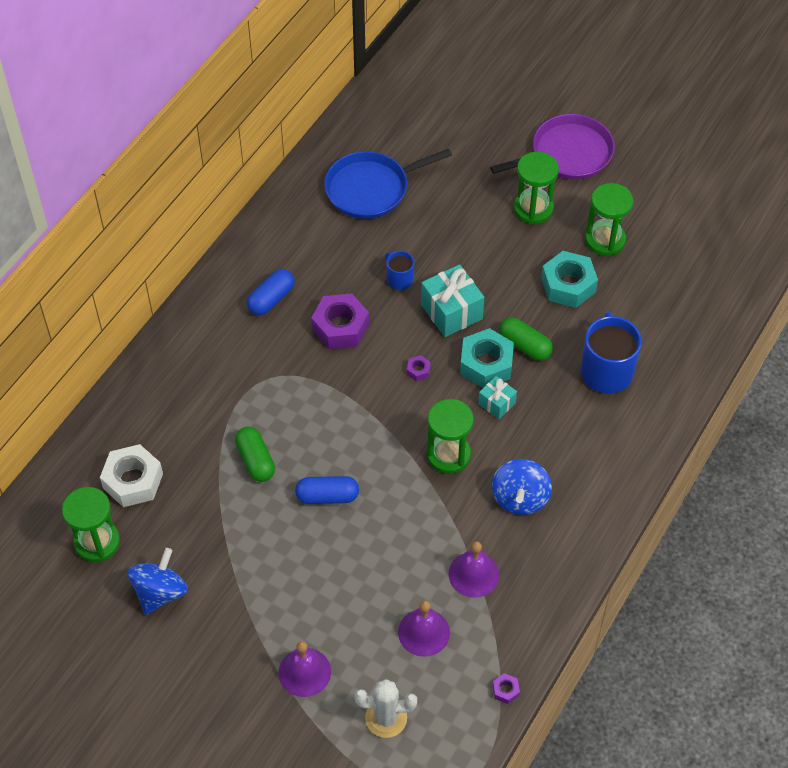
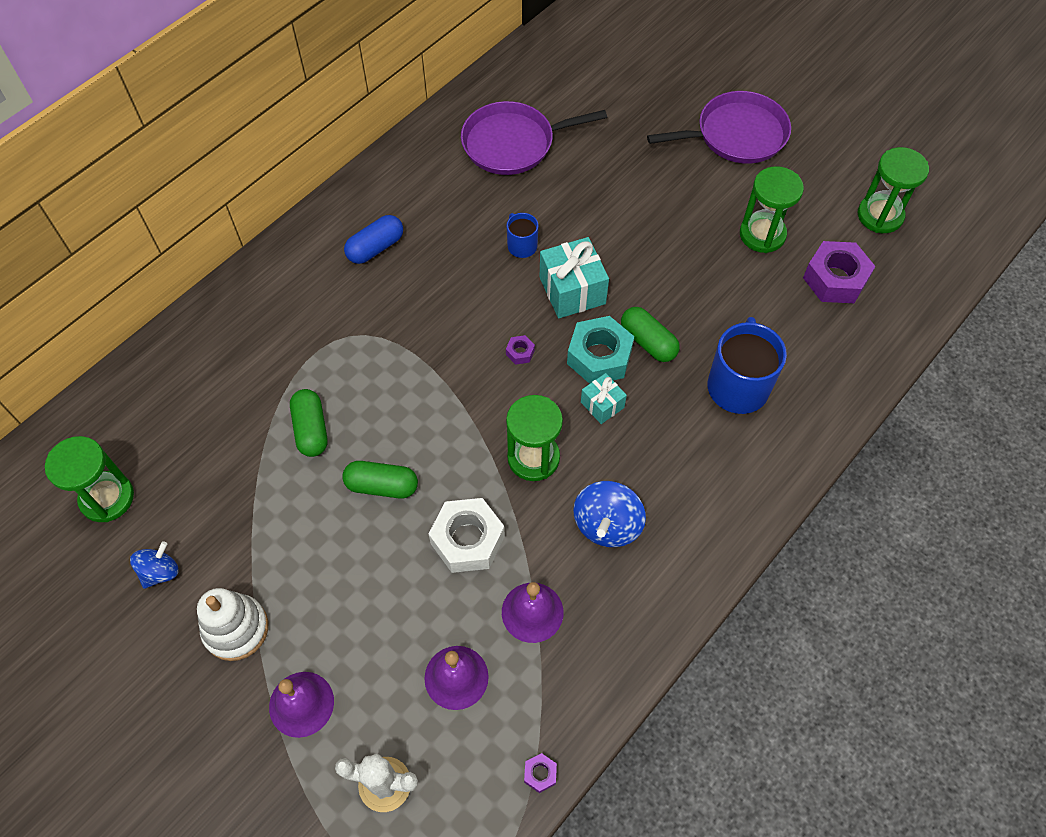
camera: 10 degrees right, 5 degrees up
(133, 481) = (168, 432): white nut -> white nut (467, 540)
(160, 592) = (160, 572): blue spinning top -> blue spinning top, size x0.65
(236, 625) = (236, 629): none -> white stacking toy
(327, 496) = (382, 486): blue capsule -> green capsule
(340, 327) = (444, 290): purple nut -> purple nut (835, 279)
(371, 189) = (513, 143): blue pan -> purple pan
(533, 209) = (687, 189): green hourglass -> green hourglass (880, 215)
(568, 285) = (711, 279): turquoise nut -> none

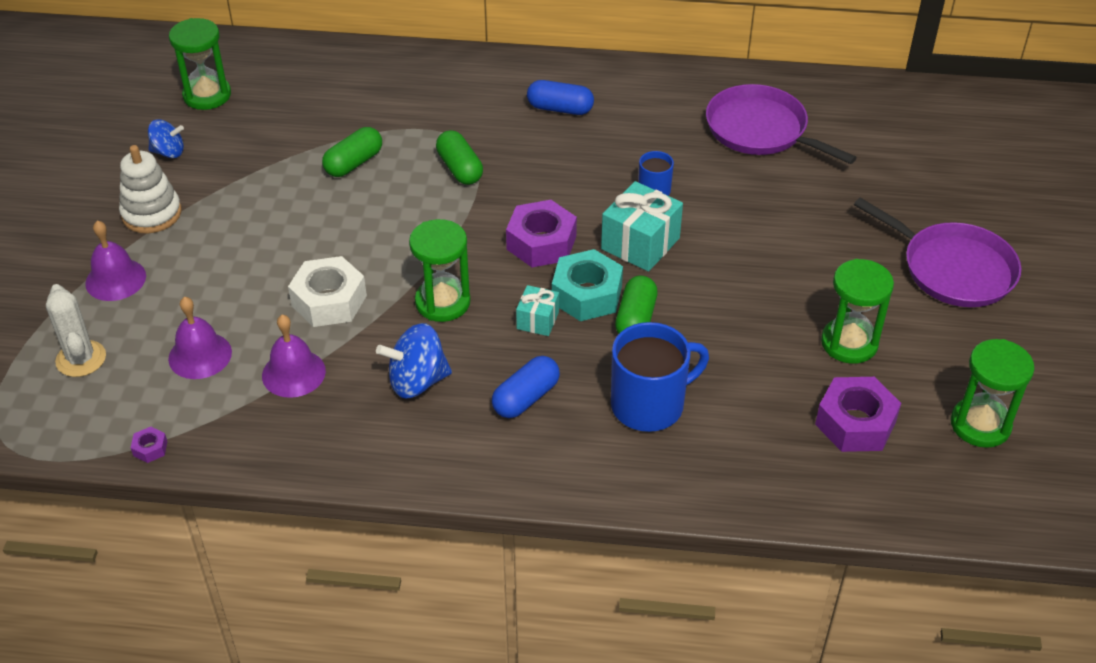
camera: 55 degrees right, 15 degrees down
(382, 486) = (337, 227): green capsule -> green capsule (459, 169)
(520, 352) = (541, 243): purple nut -> purple nut, size x2.30
(677, 460) = (526, 398): none -> blue capsule

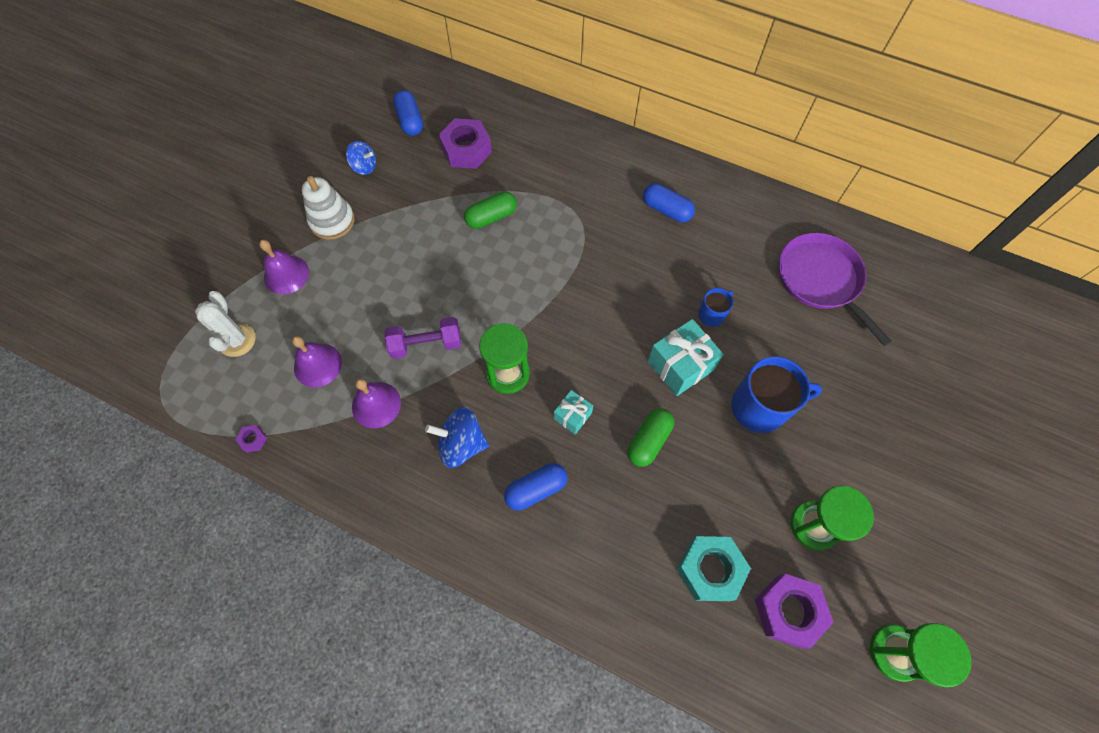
camera: 20 degrees right, 20 degrees up
(207, 95) = (410, 121): green hourglass -> blue capsule
(329, 301) = (426, 344): white nut -> purple dumbbell
(459, 169) = (568, 246): green capsule -> none
(541, 243) = (603, 340): purple nut -> purple nut (466, 150)
(587, 294) = (619, 403): turquoise nut -> turquoise nut (709, 570)
(649, 405) = (628, 531): blue mug -> blue mug (760, 407)
(953, 269) = (932, 478): purple pan -> none

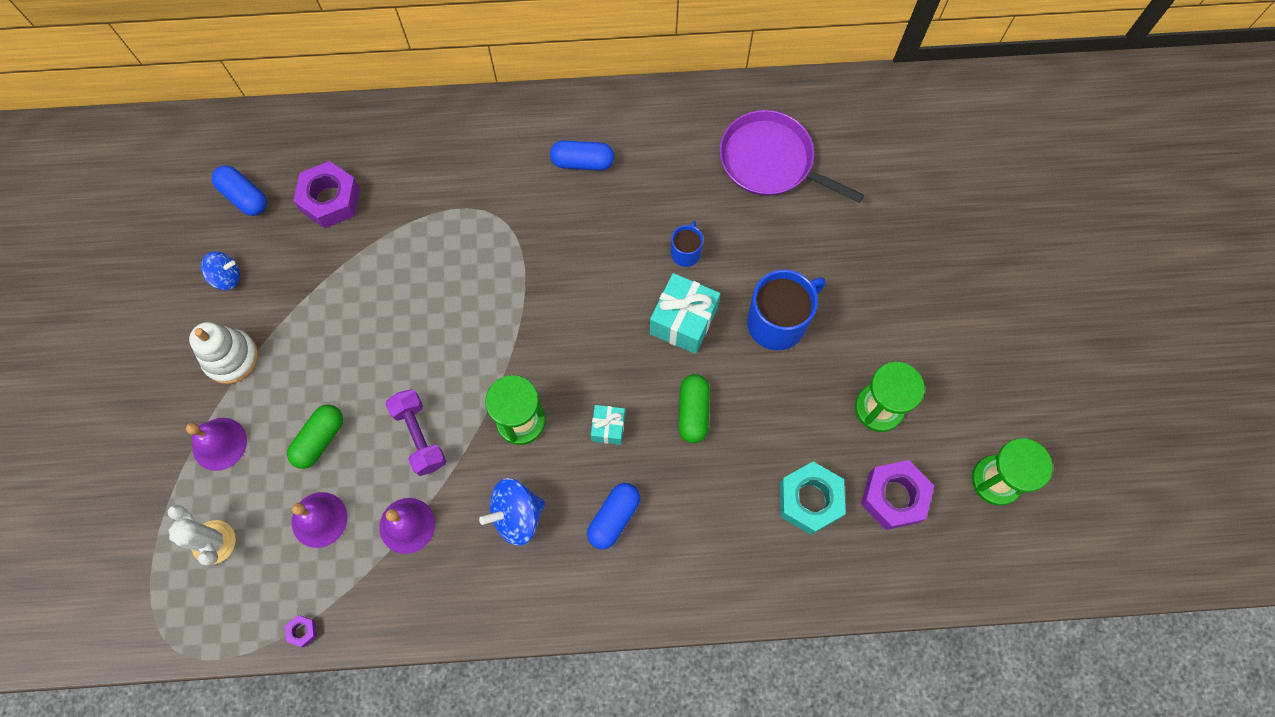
camera: 30 degrees left, 5 degrees up
(426, 344) = (419, 436): purple dumbbell -> purple dumbbell turned 75 degrees counterclockwise
(491, 217) = (404, 263): green capsule -> green capsule (319, 439)

